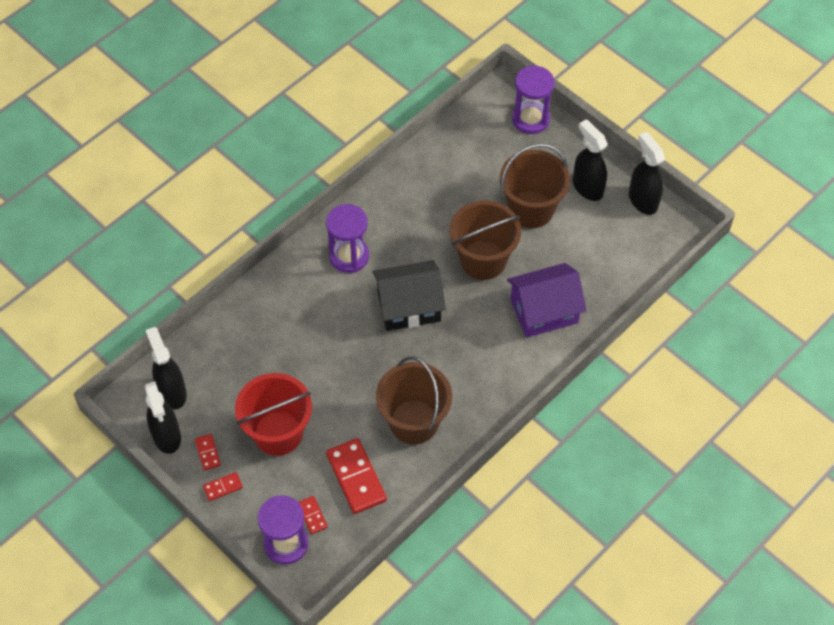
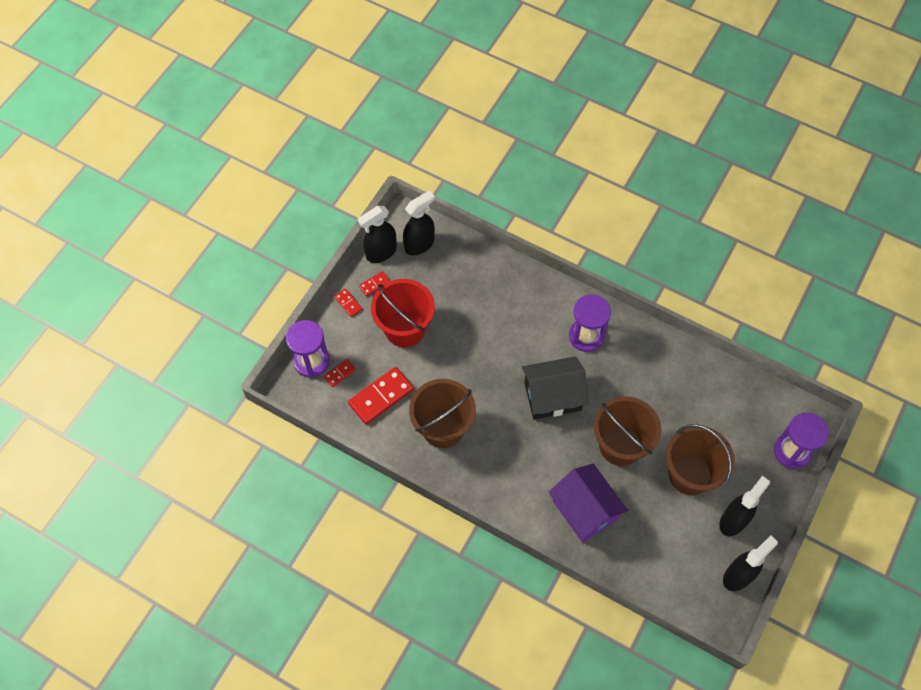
camera: 75 degrees right, 5 degrees up
(409, 306) = (552, 396): black house -> black house turned 75 degrees counterclockwise

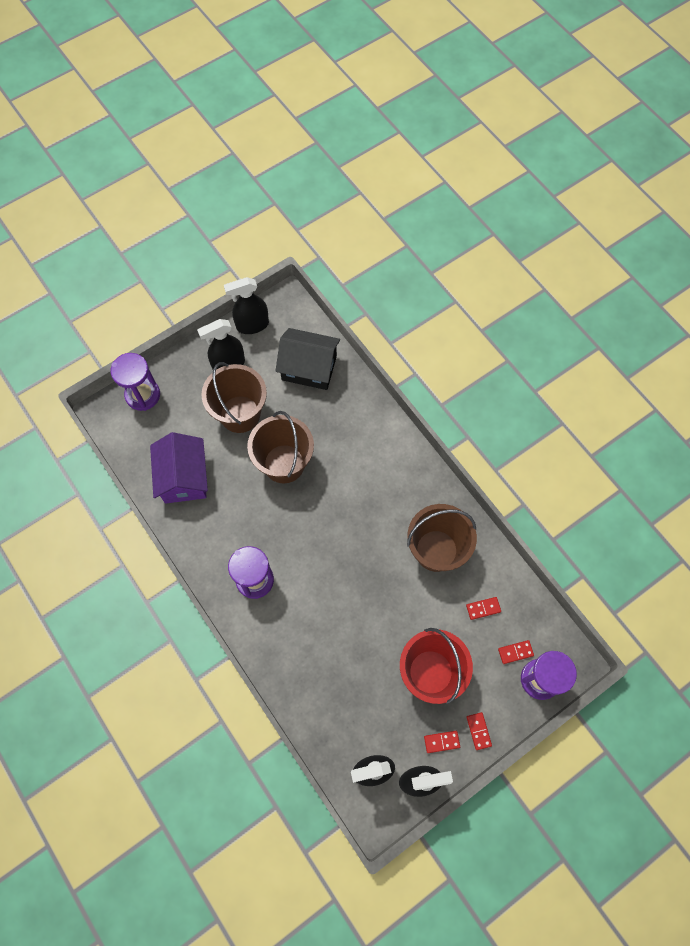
camera: 155 degrees left, 5 degrees up
(381, 396) = (483, 608): red domino -> red domino, size x0.50
(552, 396) = (319, 535): black house -> black house (309, 368)
(584, 510) = (345, 424): purple house -> purple house (184, 477)

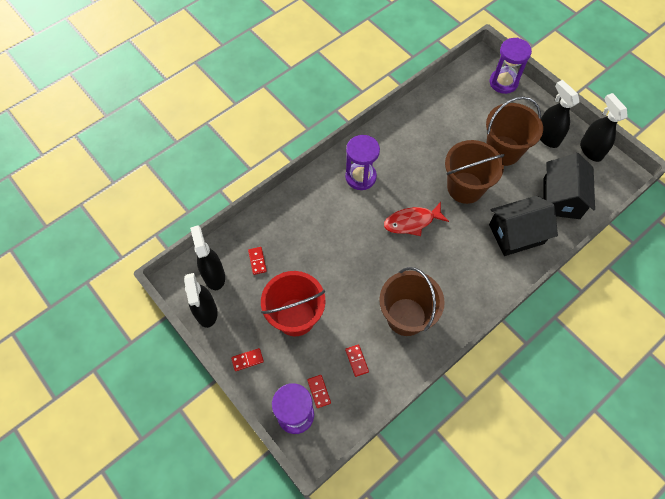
camera: 85 degrees right, 5 degrees down
(184, 477) = (438, 119): purple house -> none
(322, 528) = (412, 222): none -> red fish
(348, 421) = (516, 234): none -> black house
(441, 741) = (238, 329): red domino -> red domino (257, 261)

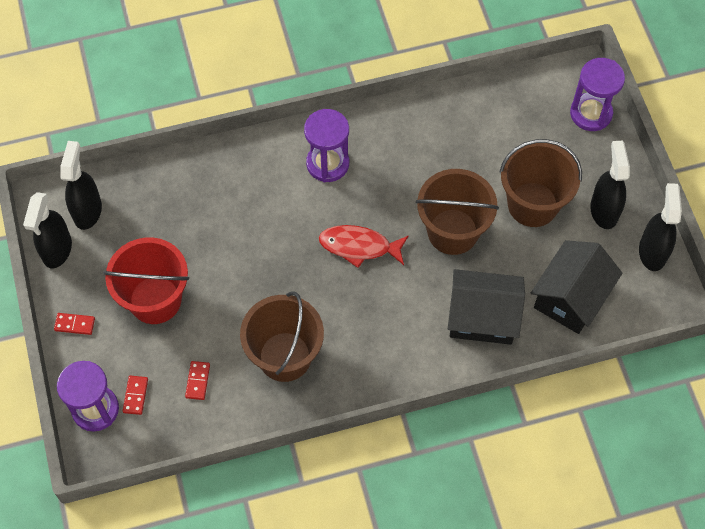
camera: 25 degrees right, 0 degrees up
(257, 261) = (146, 215): red domino -> none

